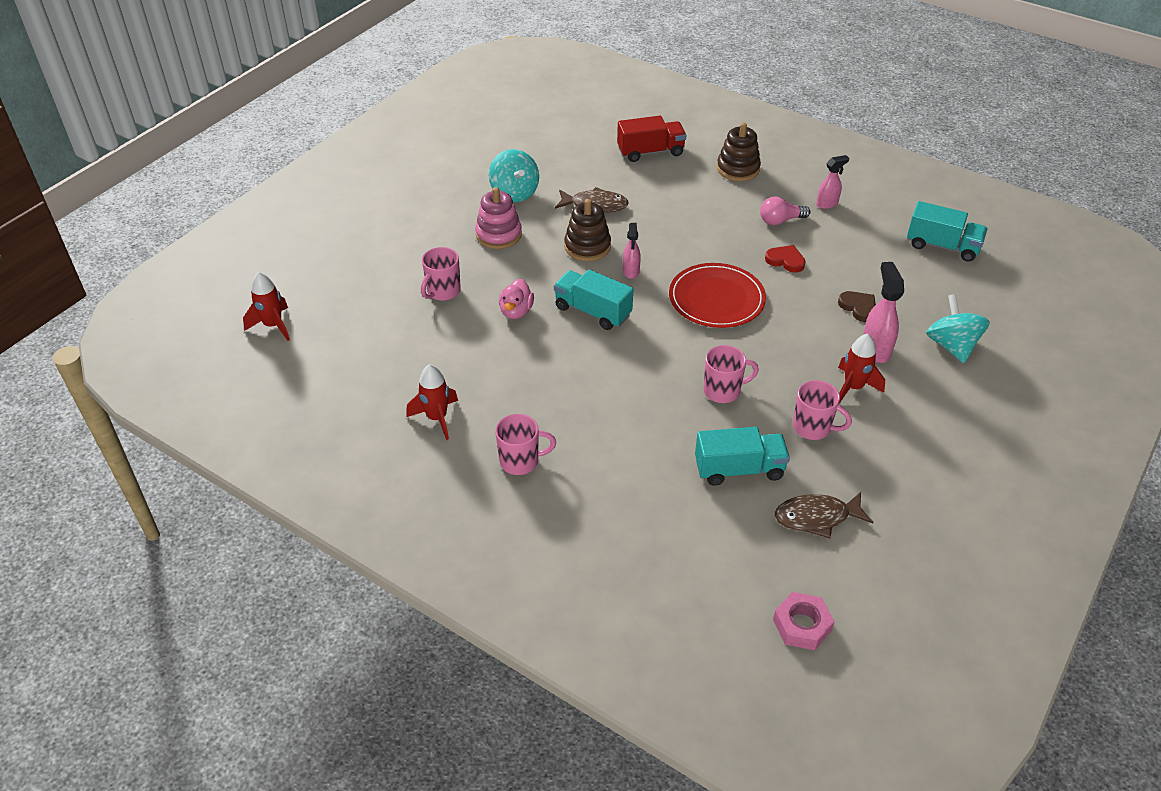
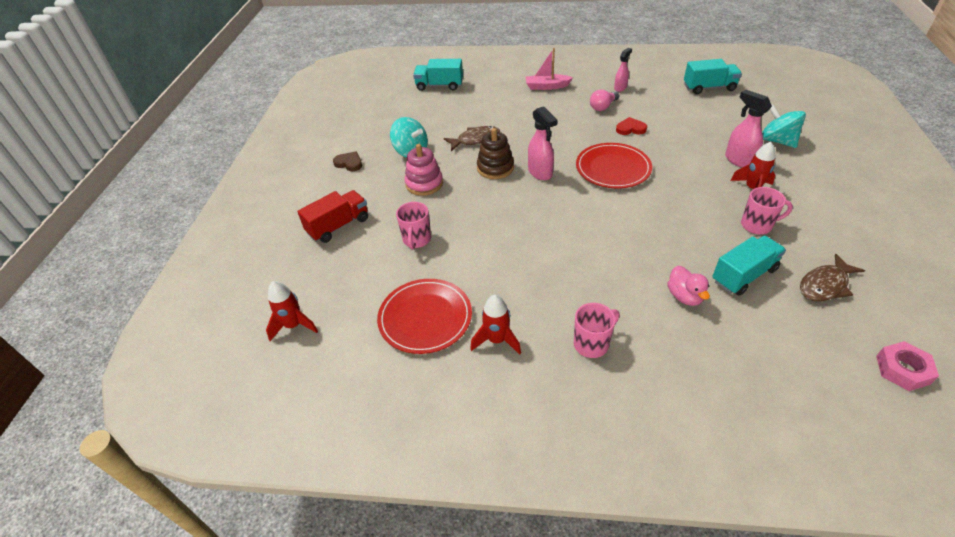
camera: 25 degrees left, 0 degrees up
(390, 369) = (425, 318): none -> red plate
(516, 311) = (485, 232): pink duck -> pink duck (684, 296)
(592, 311) = (540, 209): turquoise truck -> turquoise truck (439, 85)
(631, 271) = (540, 173): pink spray bottle -> pink spray bottle, size x1.55
(650, 152) = (481, 95): red truck -> red truck (338, 226)
(723, 391) = (678, 226): pink mug -> none
(738, 169) = (547, 86): brown stacking toy -> pink boat
(858, 307) = (702, 140): brown heart -> brown heart (349, 163)

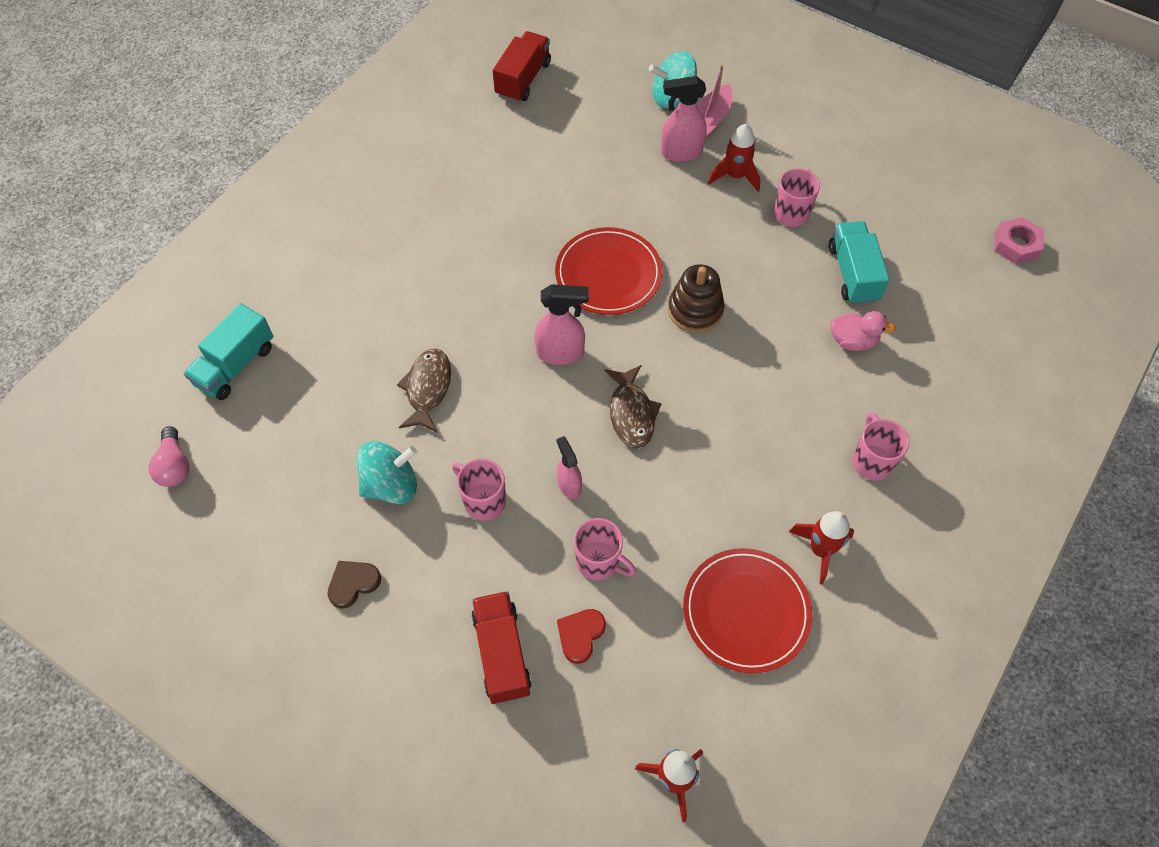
camera: 65 degrees left, 15 degrees up
(424, 184) = (483, 500): pink stacking toy -> pink mug
(495, 168) = (512, 398): brown stacking toy -> brown stacking toy (695, 310)
(547, 86) = (366, 236): pink boat -> pink boat (710, 120)
(603, 107) = (472, 205): pink light bulb -> pink light bulb (174, 465)
(620, 88) = (444, 161): pink spray bottle -> pink spray bottle (569, 485)
(630, 129) = (543, 208): red heart -> red heart (580, 635)
(709, 88) = (523, 79): turquoise truck -> red truck
(825, 285) = (900, 222): brown fish -> brown fish (631, 413)

